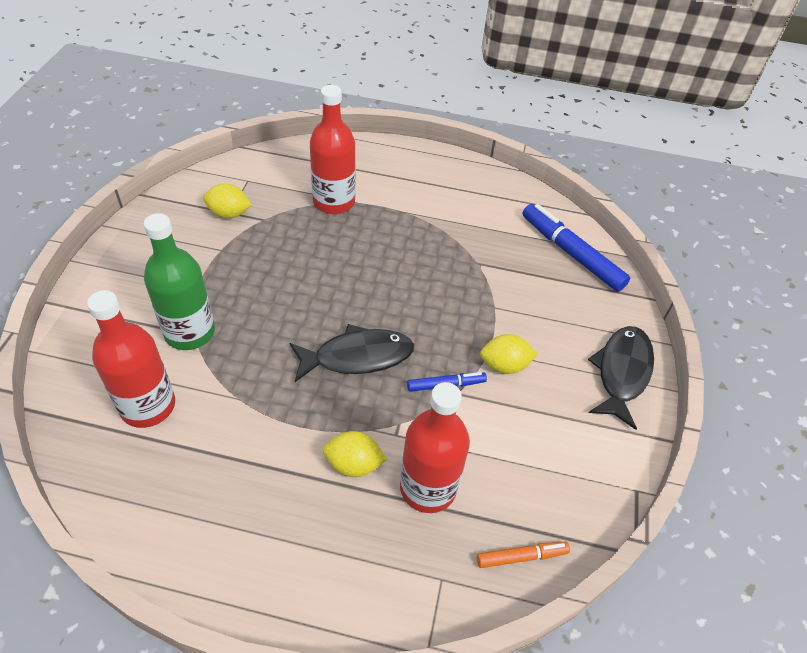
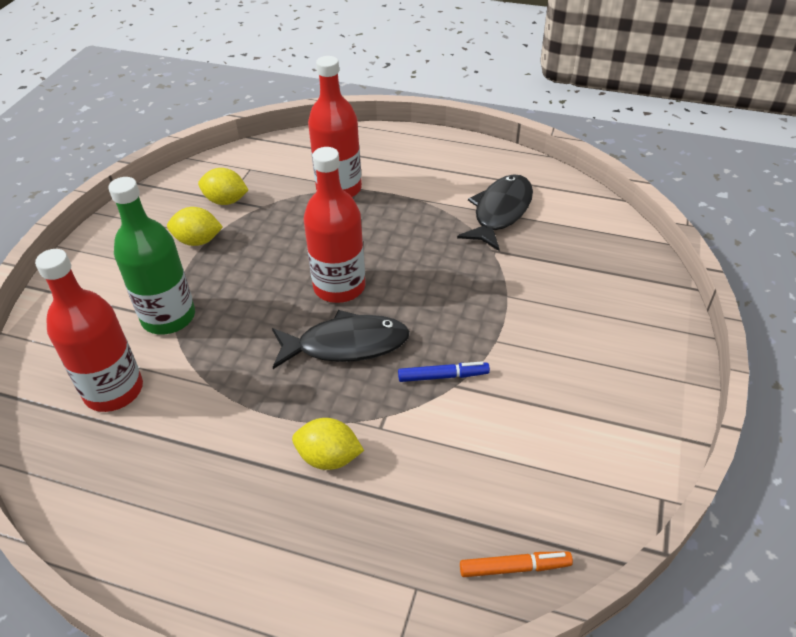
camera: 10 degrees right, 5 degrees down
(428, 487) = (411, 486): red bottle -> red bottle (339, 287)
(504, 365) = (513, 357): yellow lemon -> yellow lemon (198, 241)
(571, 253) = (601, 240): blue marker -> none
(622, 372) = (652, 367): black fish -> black fish (500, 212)

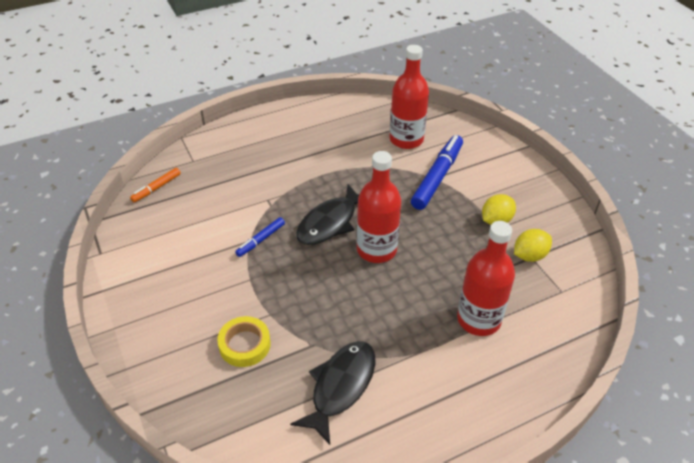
camera: 135 degrees right, 0 degrees up
(168, 317) = (437, 177): green bottle -> blue marker
(329, 458) = (277, 175): yellow lemon -> none
(500, 212) = (340, 387): black fish -> black fish turned 135 degrees counterclockwise
(554, 284) = (244, 345): none -> yellow tape

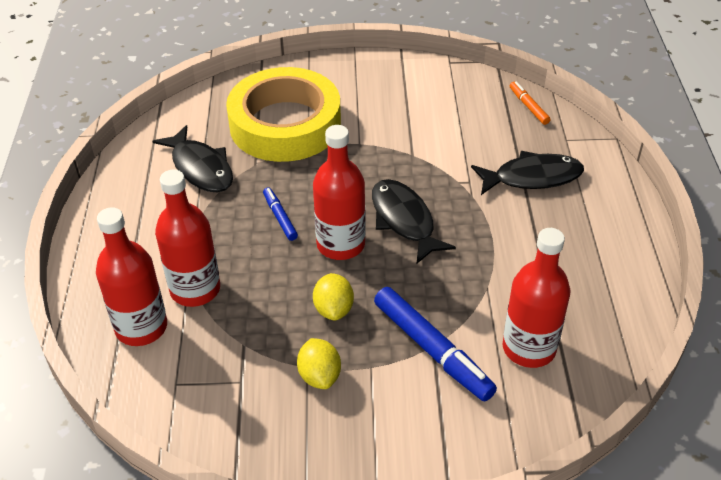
camera: 115 degrees right, 0 degrees up
(244, 345) = (285, 124): yellow tape -> yellow tape, size x2.32
(247, 168) = (532, 177): none -> black fish
(260, 240) = (407, 162): blue marker -> blue marker (280, 217)
(529, 256) = (244, 380): yellow lemon -> yellow lemon (333, 309)
(536, 336) = (141, 327): none -> red bottle

